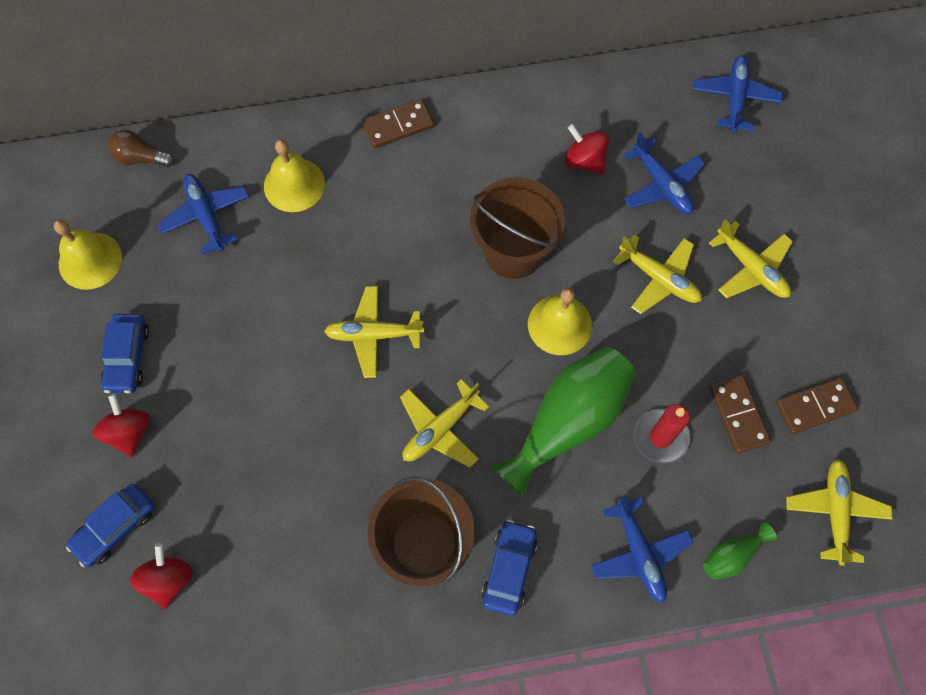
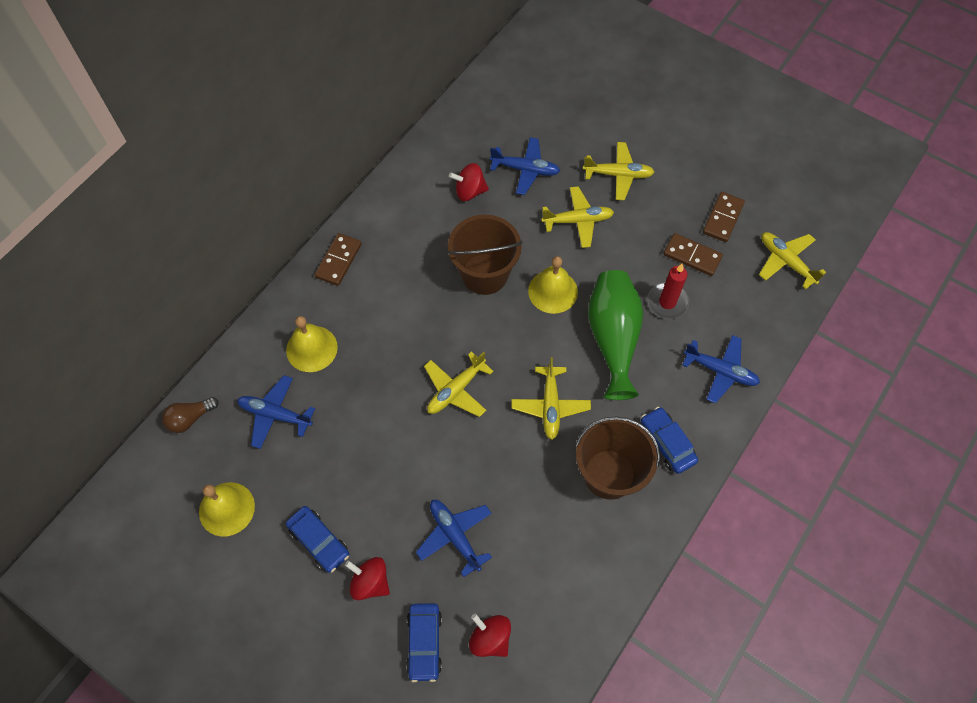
camera: 45 degrees left, 5 degrees down
(731, 555) = (763, 329): green vase -> none
(735, 98) = (514, 91): blue plane -> blue plane (455, 536)

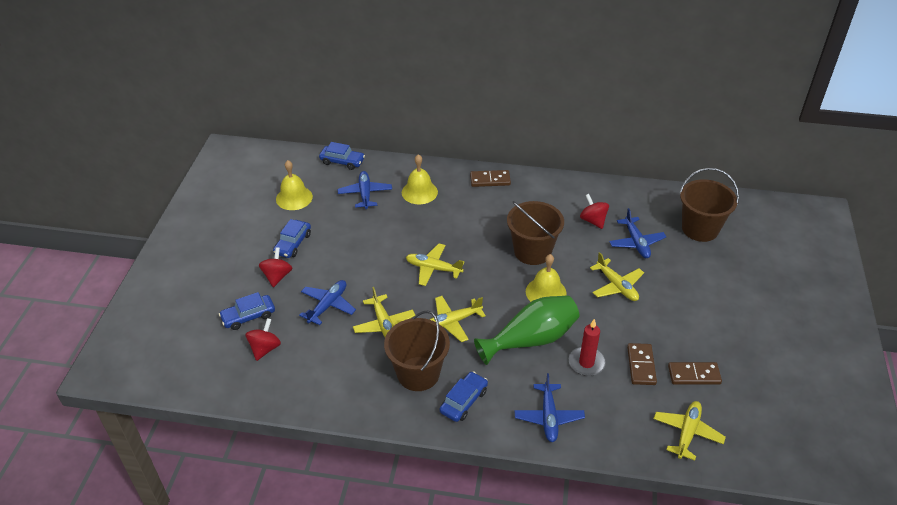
camera: 65 degrees right, 20 degrees down
(190, 418) = (342, 161): brown light bulb -> blue car
(537, 103) = (700, 229): none -> brown bucket
(618, 175) = (678, 296): yellow plane -> yellow plane (384, 324)

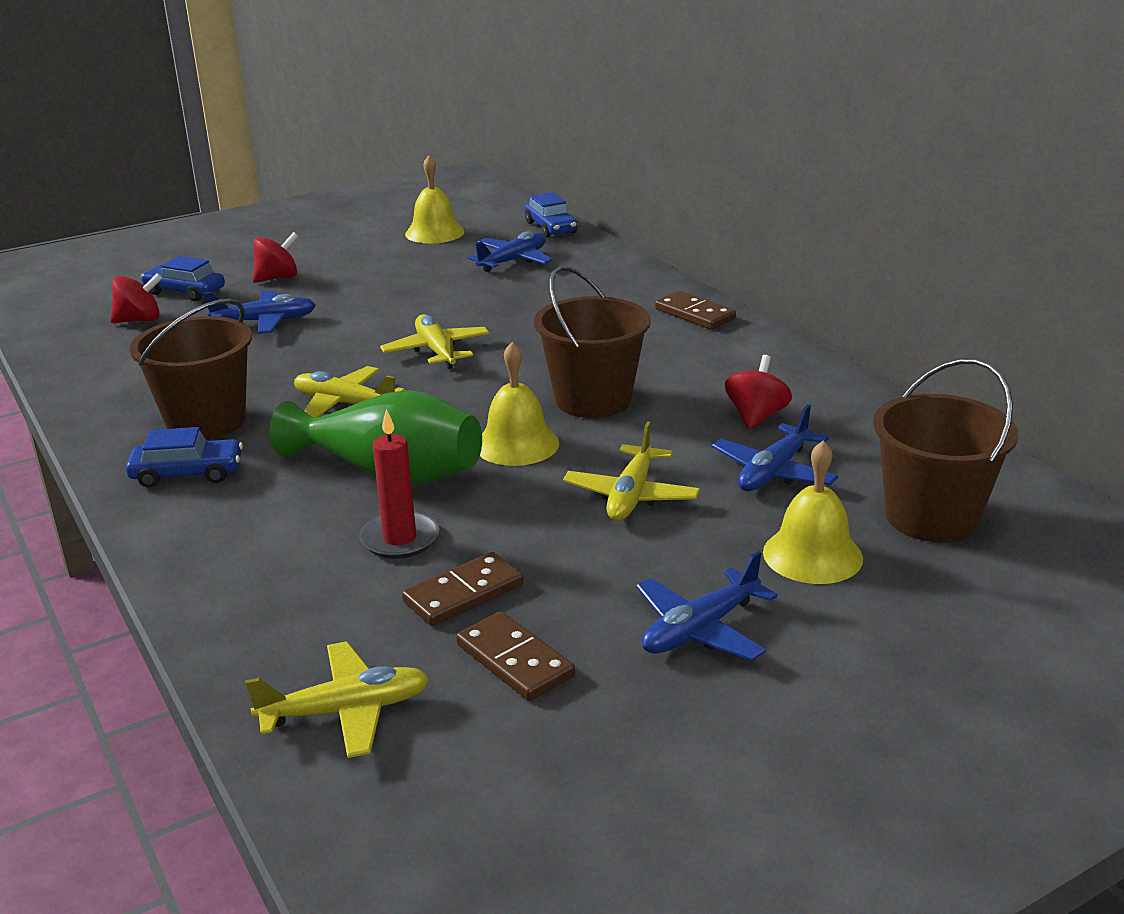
camera: 50 degrees right, 15 degrees down
(293, 244) = (349, 263): blue car -> none
(384, 324) = (276, 364): yellow plane -> none
(419, 192) = (578, 285): yellow bell -> yellow bell (812, 555)
(548, 417) = (230, 553): blue plane -> blue plane (700, 629)

